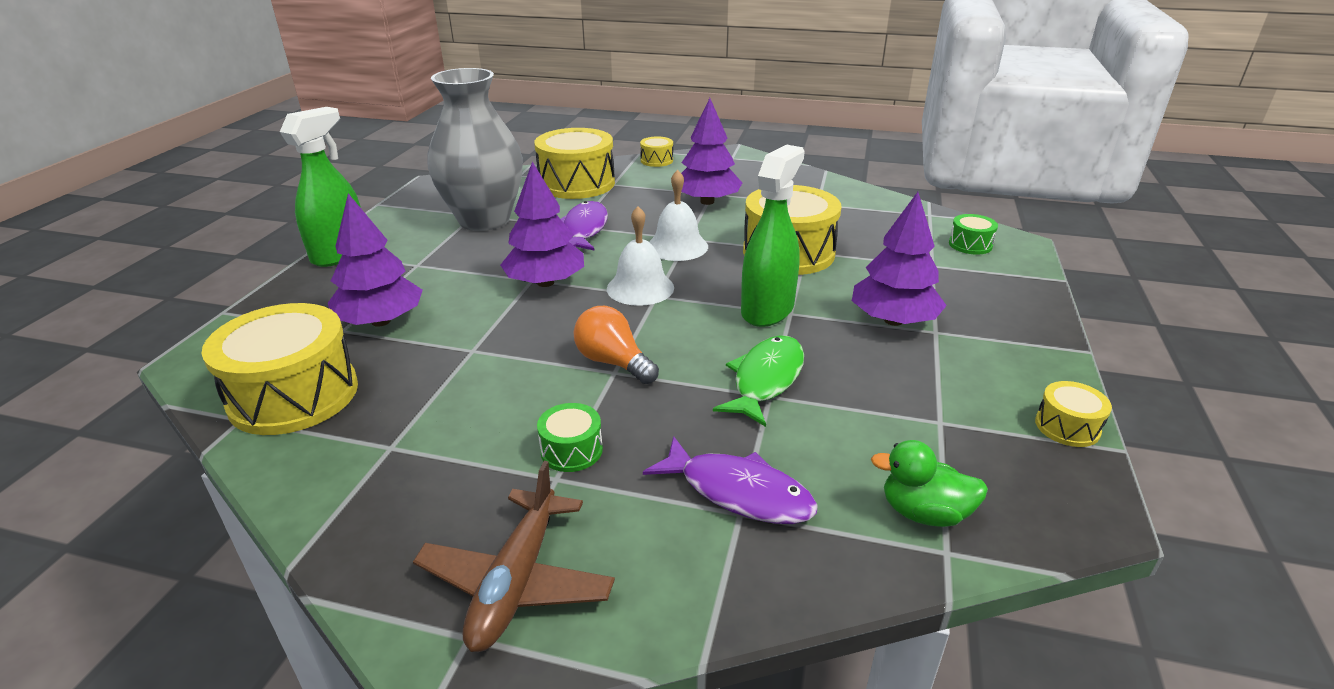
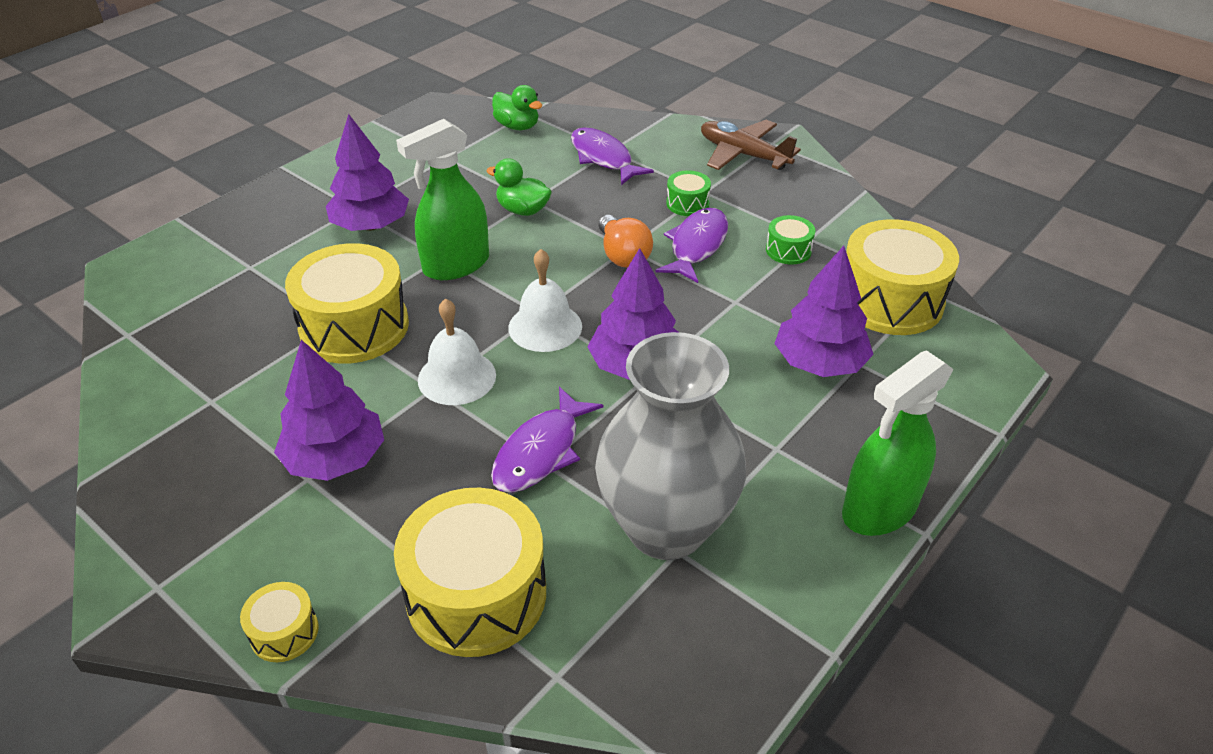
camera: 155 degrees left, 10 degrees up
(517, 581) = (743, 155): brown plane -> brown plane turned 90 degrees counterclockwise
(535, 395) = (696, 246): none -> purple fish
(765, 380) = (523, 210): green fish -> green duck
(970, 245) = (172, 278): green drum -> green drum (788, 250)
(1067, 427) = (380, 136): yellow drum -> none

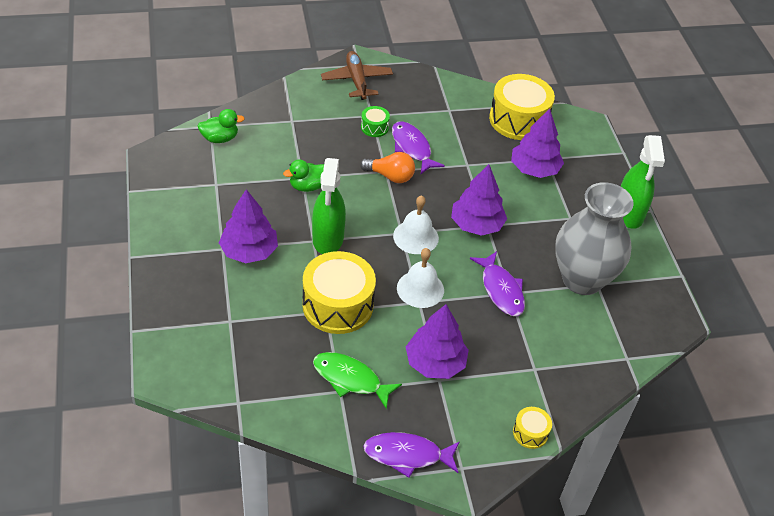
camera: 55 degrees left, 5 degrees up
(237, 399) = (350, 379): none -> green fish
(476, 594) = (565, 358): yellow drum -> none
(603, 158) = (296, 128): purple fish -> purple fish (407, 455)
(743, 155) = (357, 81): brown plane -> brown plane turned 90 degrees clockwise
(788, 250) = (450, 122): green drum -> none

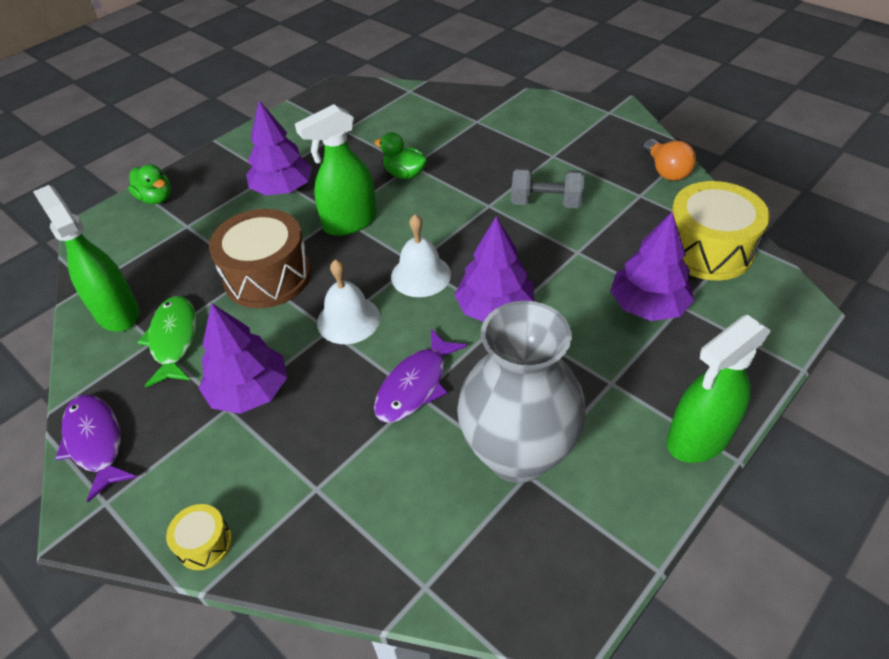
camera: 60 degrees right, 0 degrees up
(220, 138) = (401, 102): green duck -> green duck (156, 198)
(289, 398) = (117, 312): none -> green spray bottle
(337, 305) = (267, 276): yellow drum -> brown drum
(357, 81) = (585, 123): brown plane -> none
(374, 127) = (539, 166): green drum -> none
(390, 176) = (485, 212): orange light bulb -> orange light bulb (666, 171)
(412, 148) = (546, 203): purple fish -> grey dumbbell

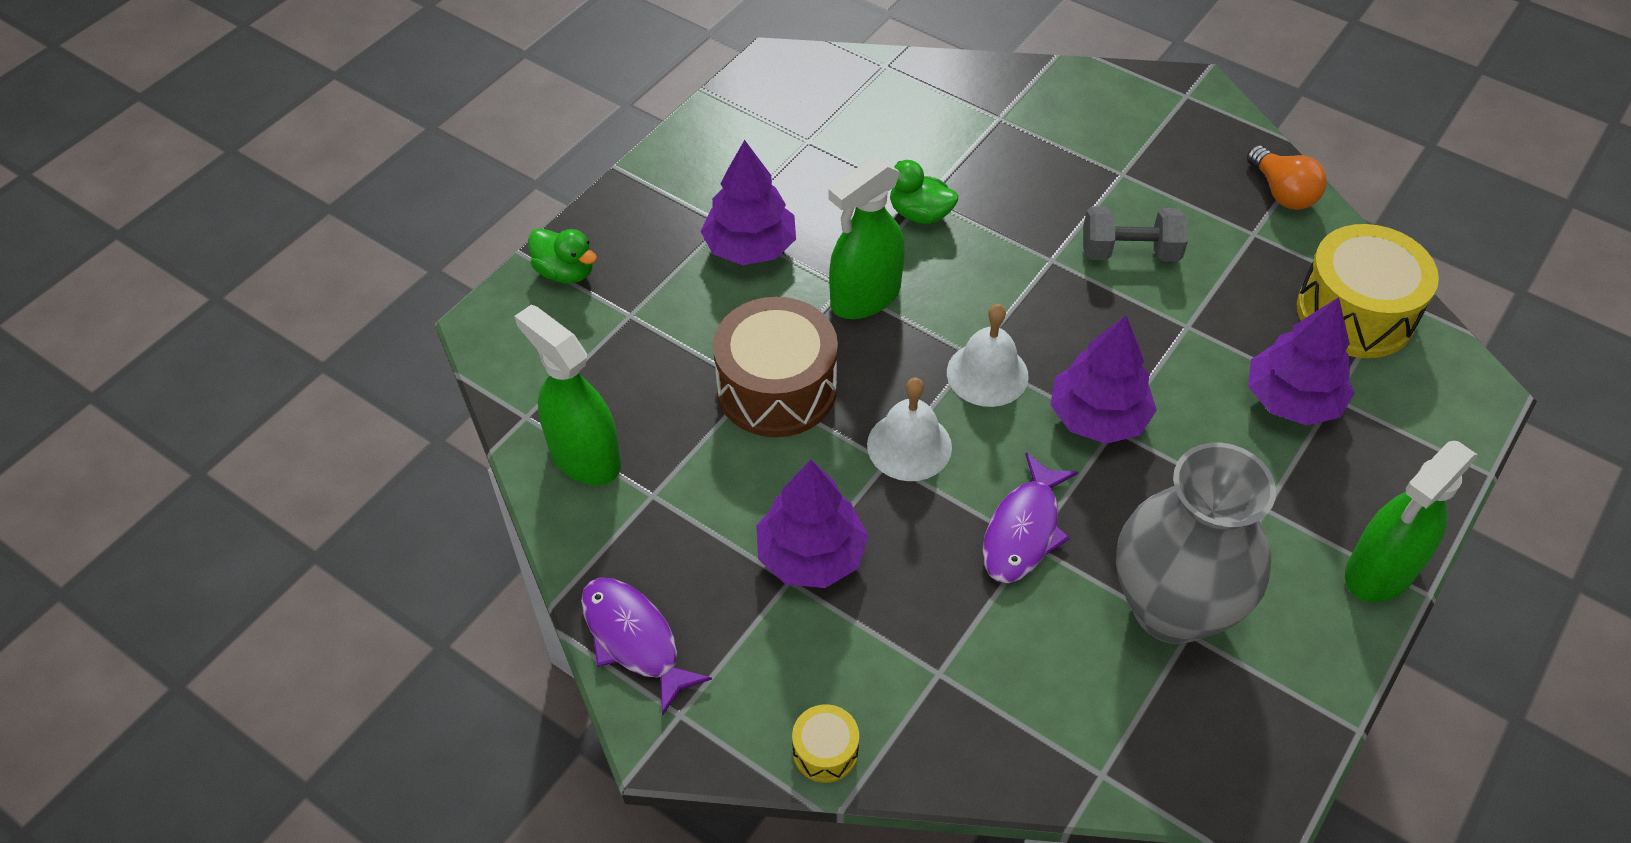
camera: 10 degrees left, 5 degrees up
(174, 340) = (681, 491): green fish -> none

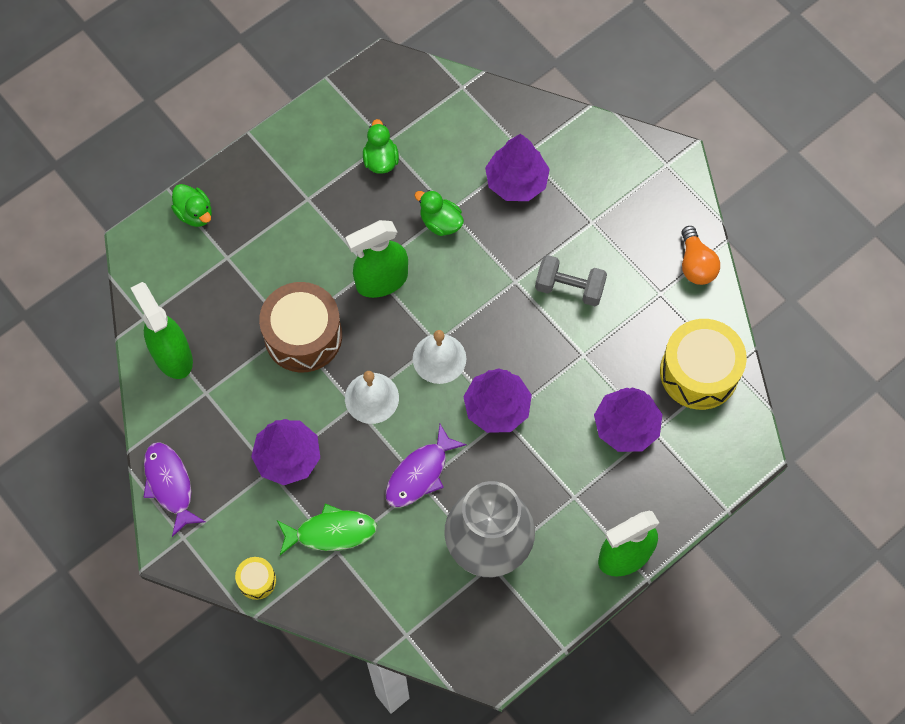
camera: 15 degrees right, 15 degrees up
(750, 247) = (319, 223): purple tree -> purple tree (516, 181)
(809, 161) = (380, 160): none -> green duck
(919, 647) = (331, 532): none -> green fish

